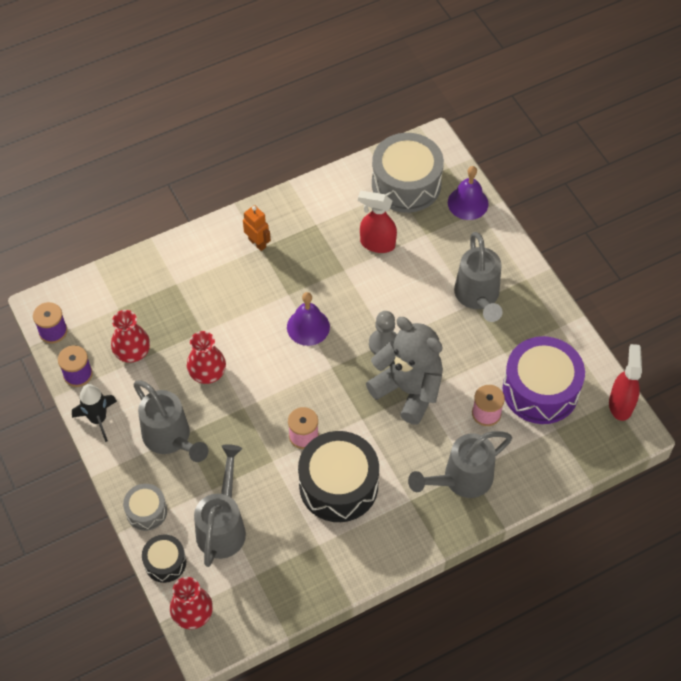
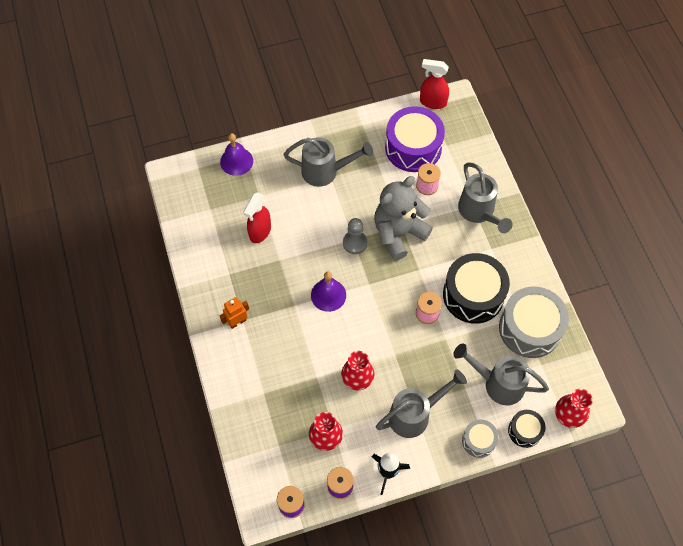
camera: 80 degrees left, 5 degrees up
(406, 184) = (206, 200): grey drum -> grey drum (530, 328)

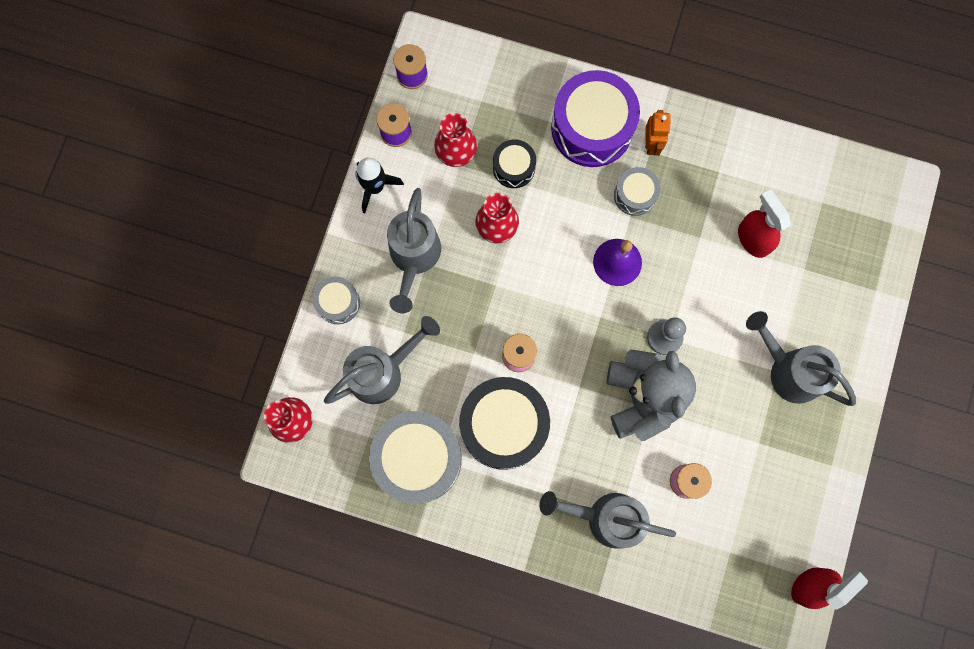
camera: 125 degrees right, 15 degrees up
(236, 161) = (873, 273): purple bell -> none
(278, 311) = (635, 195): none -> grey drum
(325, 171) = (789, 370): grey watering can -> grey watering can turned 90 degrees clockwise
(413, 148) = (753, 505): purple drum -> purple drum (592, 128)
(524, 431) = (312, 359): black drum -> black drum (514, 168)

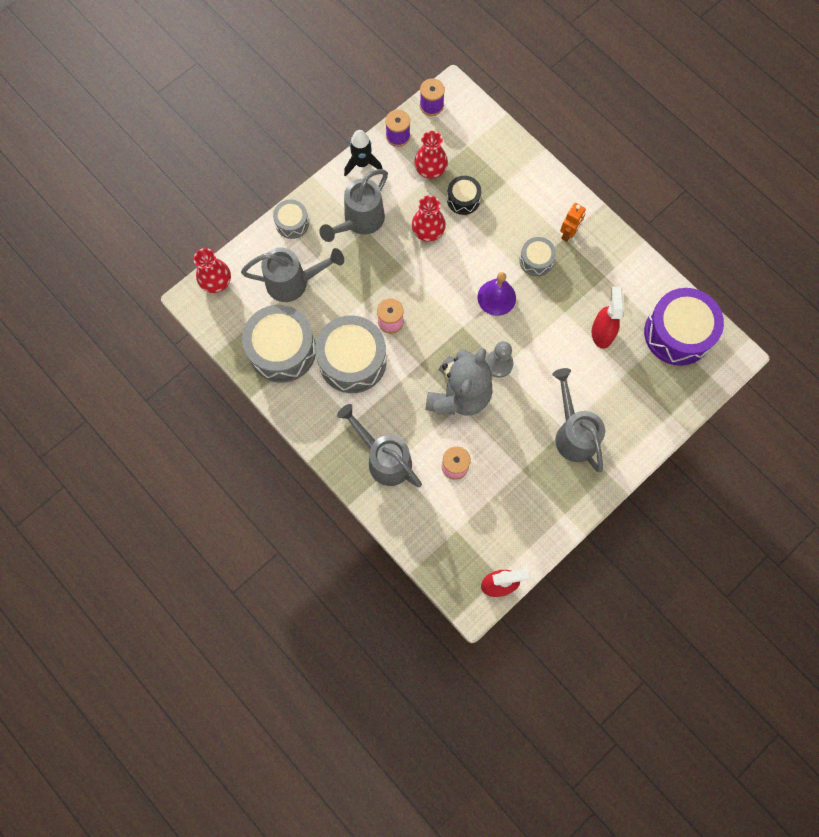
camera: 30 degrees right, 5 degrees down
(503, 425) = (352, 360): black drum -> grey drum
(592, 128) = (533, 201): purple drum -> purple drum (677, 333)

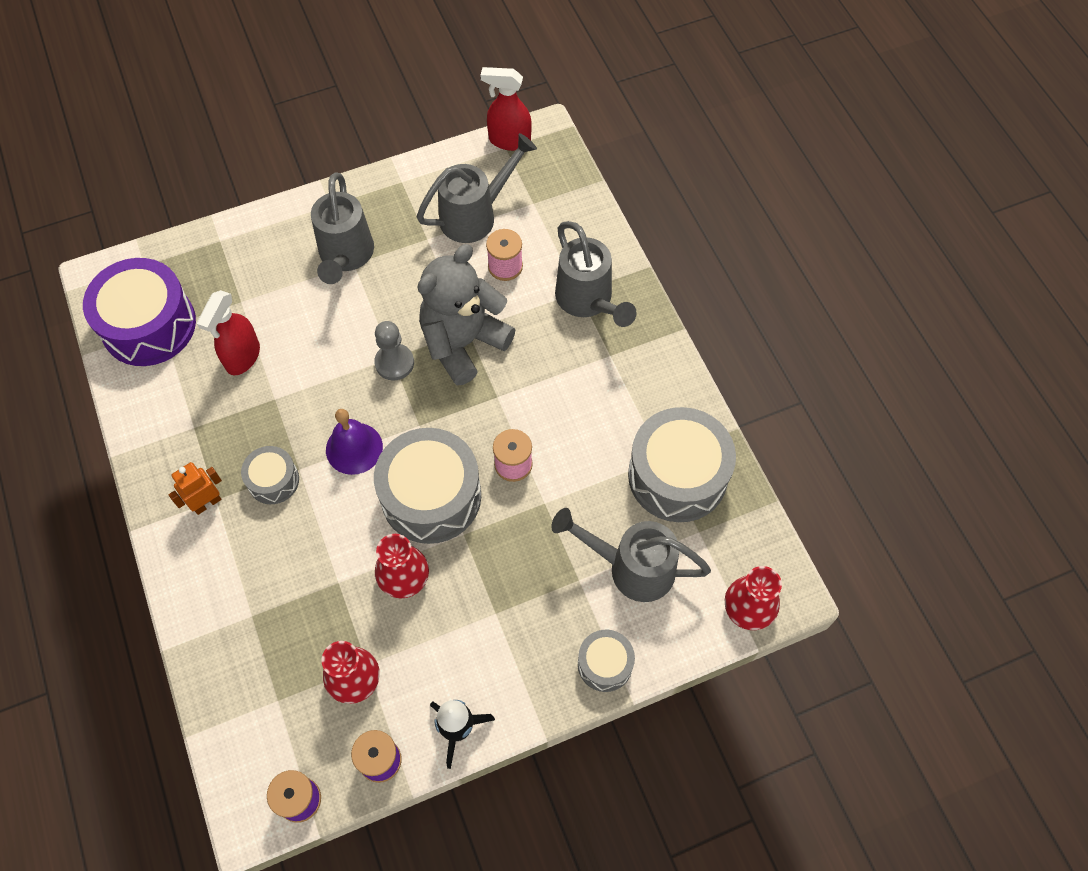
camera: 160 degrees left, 10 degrees down
(352, 360) = (585, 430): grey drum -> grey drum (431, 496)
(360, 221) = (499, 630): grey watering can -> grey watering can (475, 215)
(463, 199) = (329, 610): black drum -> none

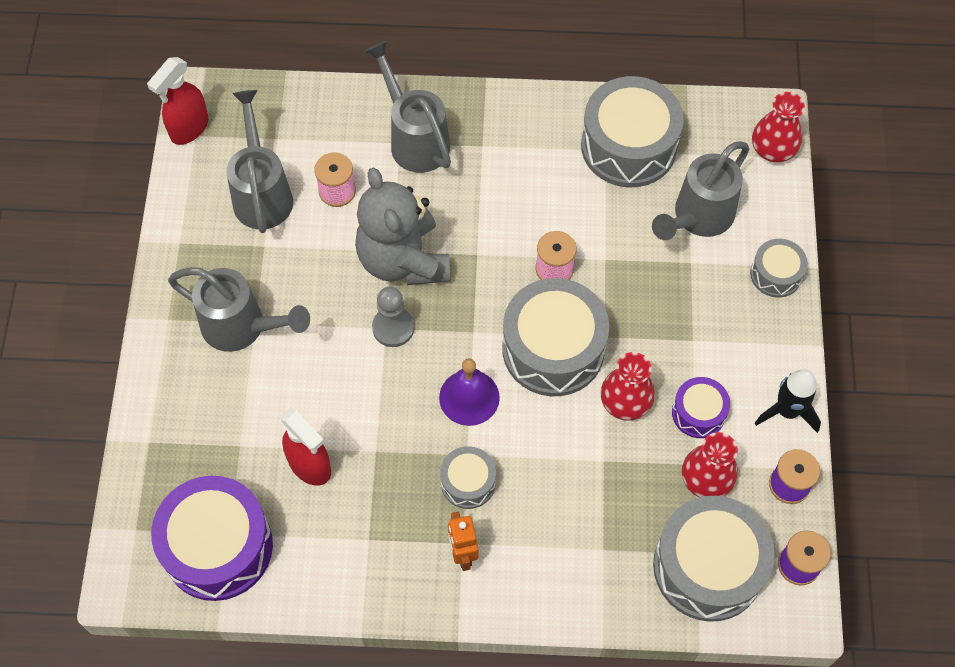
camera: 65 degrees left, 0 degrees up
(267, 715) = (708, 567): none -> grey drum
(421, 647) = (698, 413): none -> purple drum
(588, 301) = (415, 139): grey watering can -> grey watering can turned 120 degrees counterclockwise

